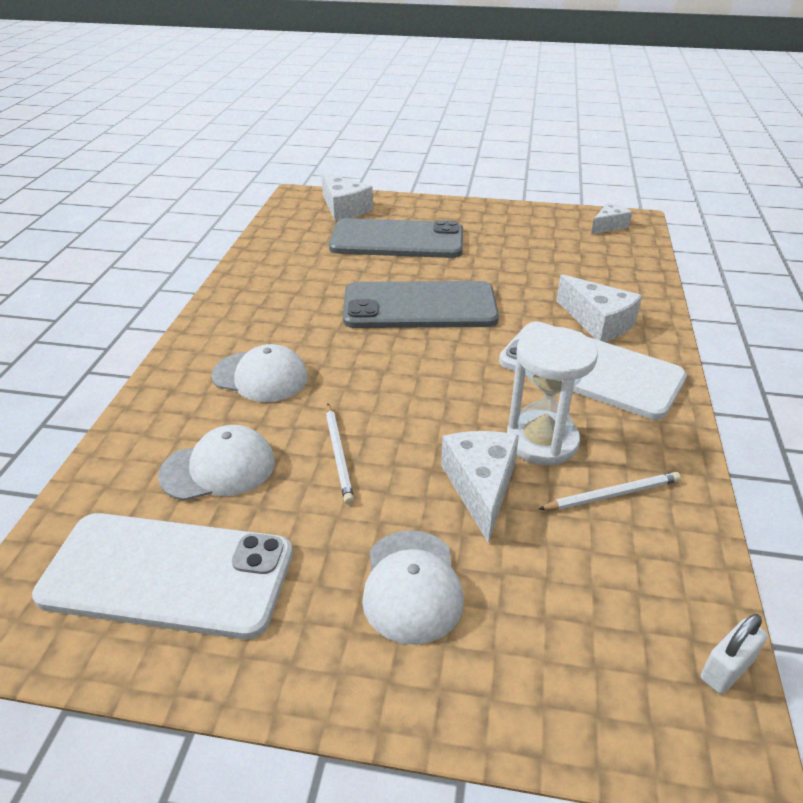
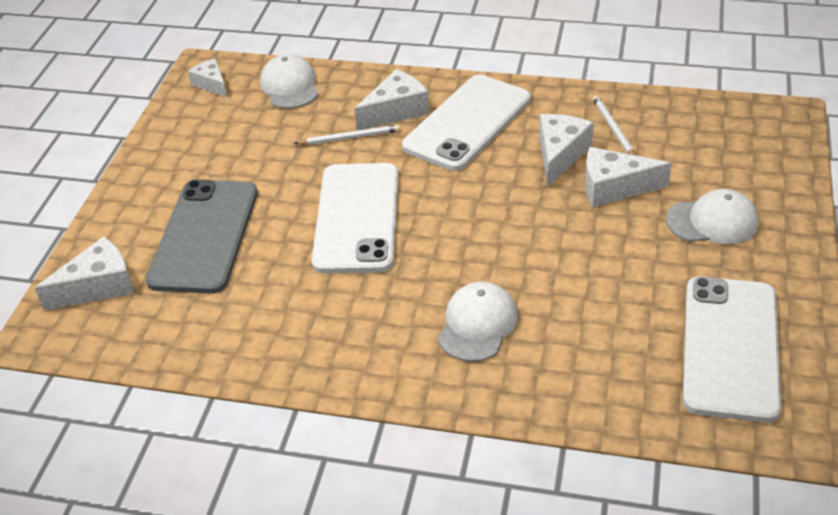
camera: 85 degrees left, 5 degrees up
(218, 468) = (611, 336): white cap -> white cap (290, 86)
(338, 454) = (585, 263): white pencil -> white pencil (349, 137)
(419, 306) = (357, 218): grey phone -> white phone
(542, 441) = (560, 155): white hourglass -> white cheese
(726, 669) = (742, 107): white padlock -> none

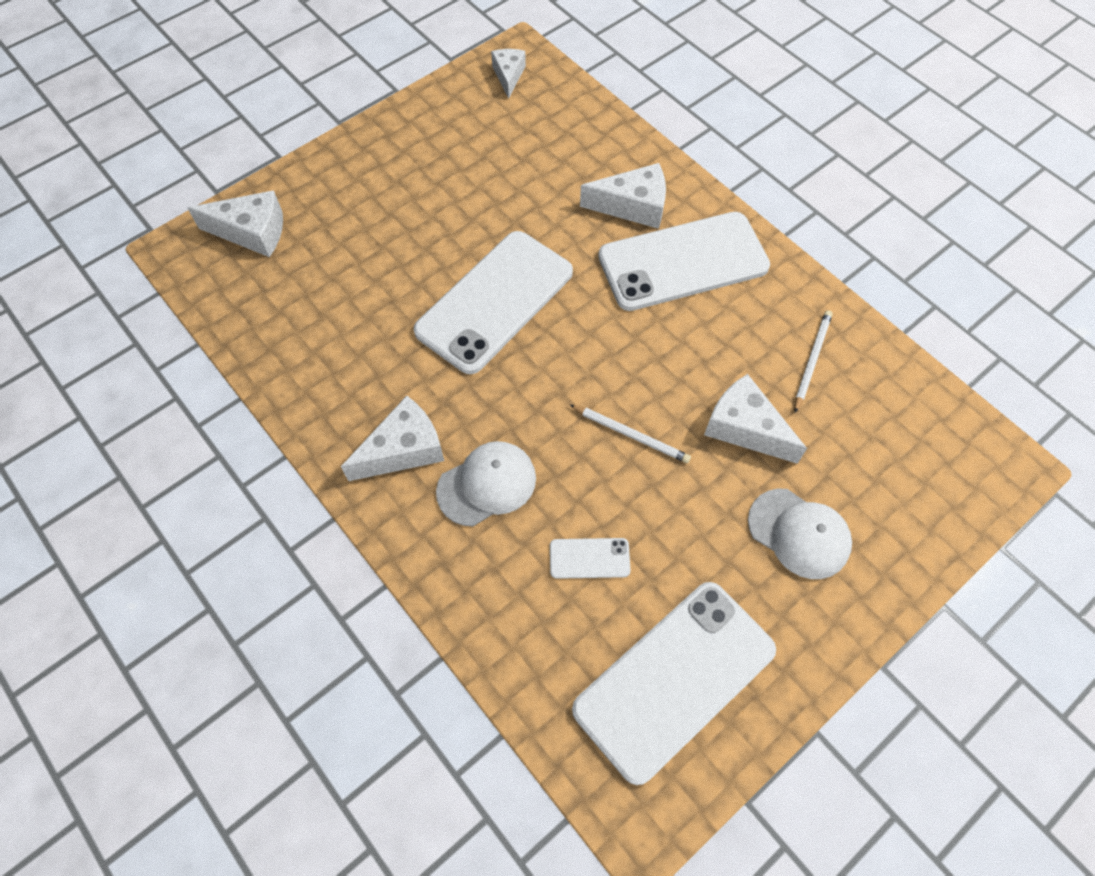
camera: 35 degrees right, 20 degrees up
(204, 236) = (365, 236): grey phone -> none
(290, 86) = (569, 119): white cap -> none
(349, 137) = (567, 210): white pencil -> white pencil (630, 434)
(560, 155) = (731, 356): white cheese -> white cheese (403, 449)
(598, 320) = (589, 558): none -> white phone

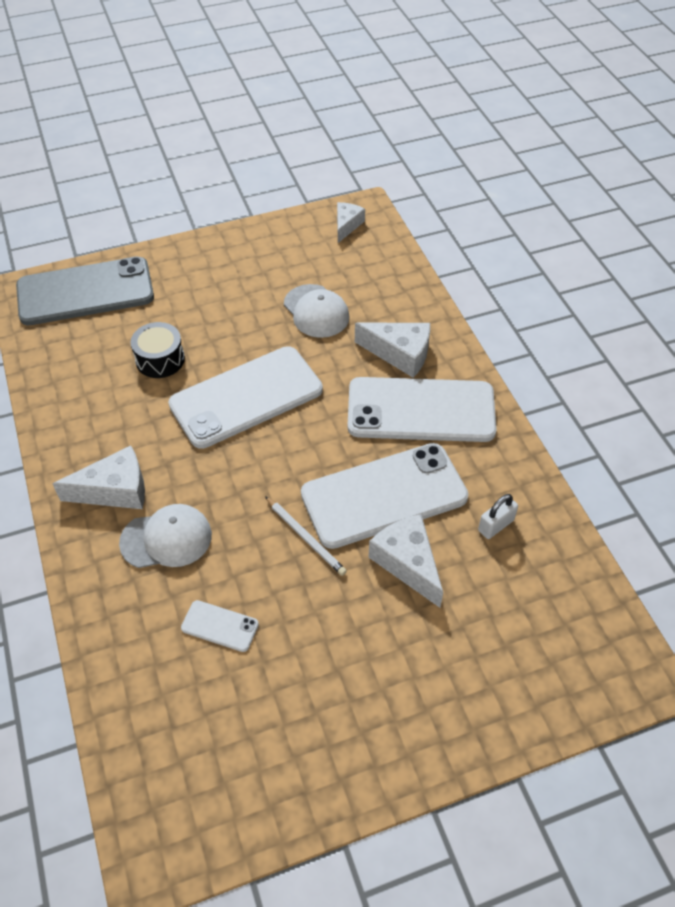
camera: 20 degrees right, 10 degrees down
(252, 232) = (85, 292): white cheese -> grey phone
(378, 287) = (160, 359): none -> black drum
(674, 679) = (241, 752): white phone -> white phone (384, 495)
(799, 533) = (412, 667): white cap -> white cap (316, 311)
(811, 361) = (495, 525): white pencil -> white padlock

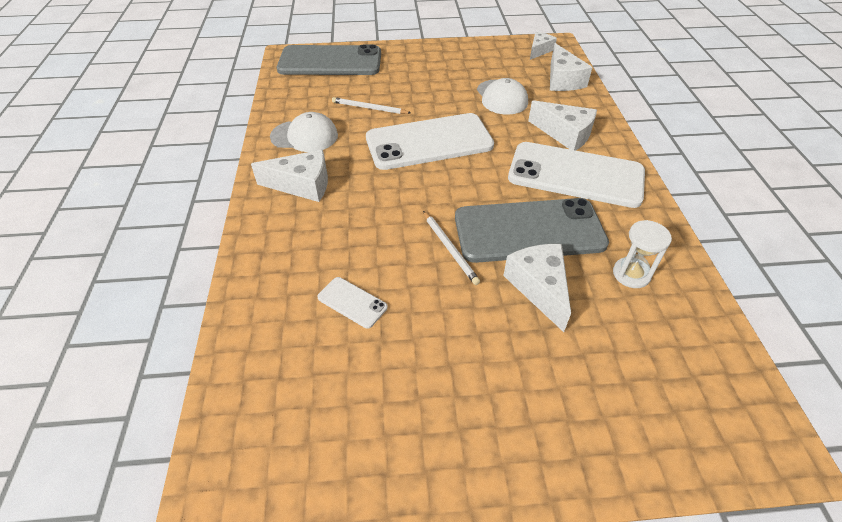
camera: 15 degrees right, 5 degrees down
(160, 359) = (369, 108): black drum -> white pencil
(166, 539) = (330, 226): white cap -> white cap (304, 136)
(383, 269) = (562, 80): none -> white cheese
(384, 495) = (529, 231): white phone -> grey phone
(495, 525) = (631, 274): white padlock -> white hourglass

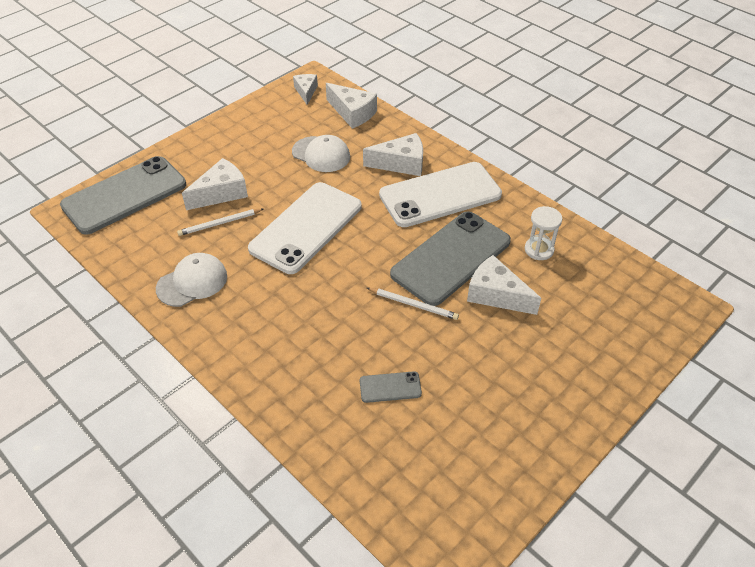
camera: 40 degrees left, 0 degrees up
(302, 185) = (244, 326): white cheese -> white cheese (221, 193)
(352, 302) = (390, 387): white phone -> grey phone

